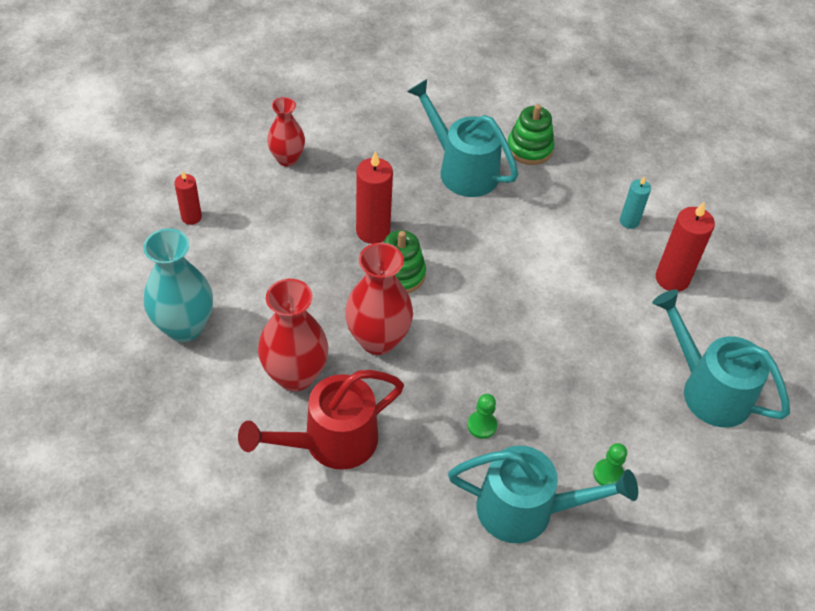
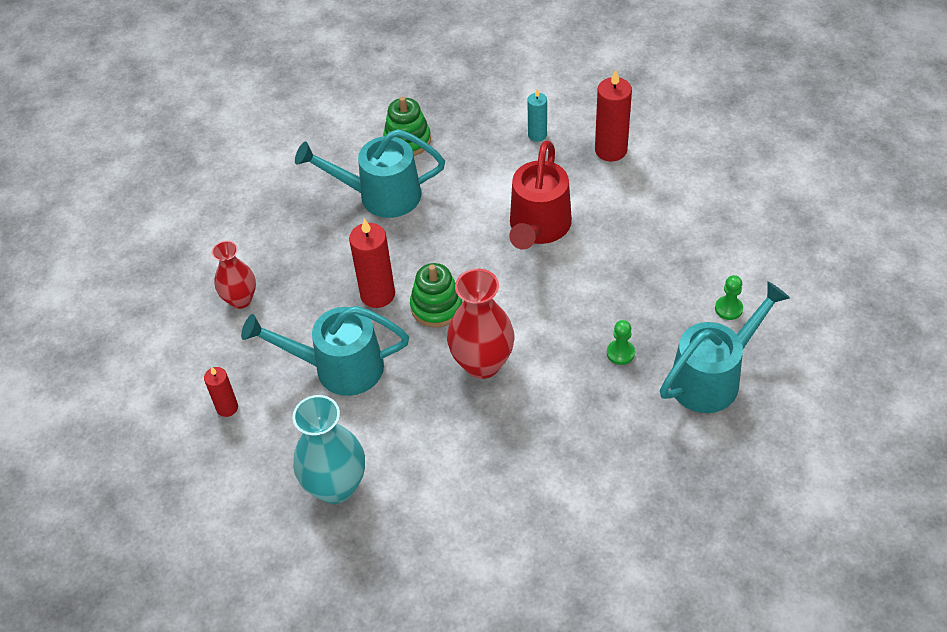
camera: 40 degrees left, 0 degrees up
(295, 375) = (460, 440): red vase -> none
(329, 442) = (543, 459): red watering can -> red watering can (538, 228)
(707, 389) = (716, 202): turquoise watering can -> turquoise watering can (337, 367)

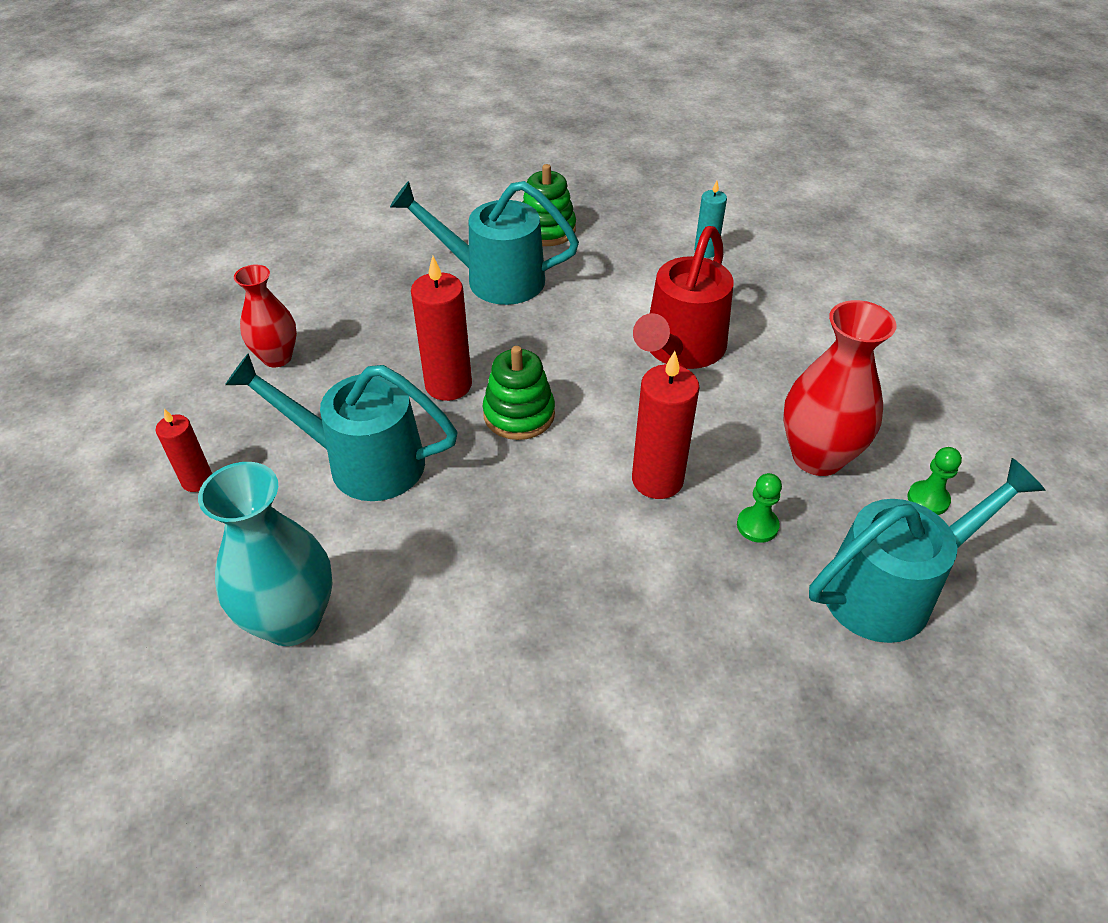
camera: 10 degrees right, 5 degrees down
(482, 363) = (557, 498): red vase -> red vase (817, 457)
(611, 150) = (795, 282): red candle -> red candle (657, 480)

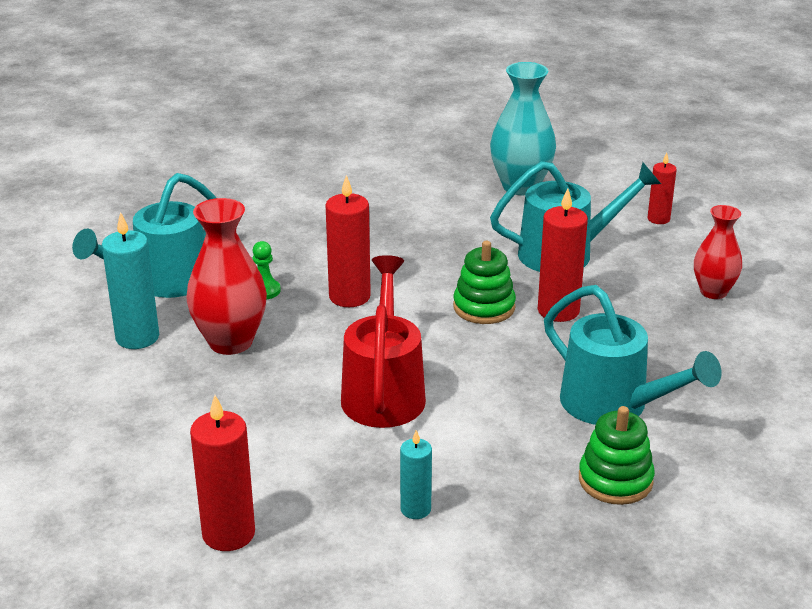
camera: 155 degrees right, 15 degrees down
(493, 278) = (615, 406): turquoise watering can -> turquoise watering can turned 60 degrees clockwise
(854, 272) = (228, 534): none -> red candle
(928, 499) = (137, 337): green pawn -> turquoise candle

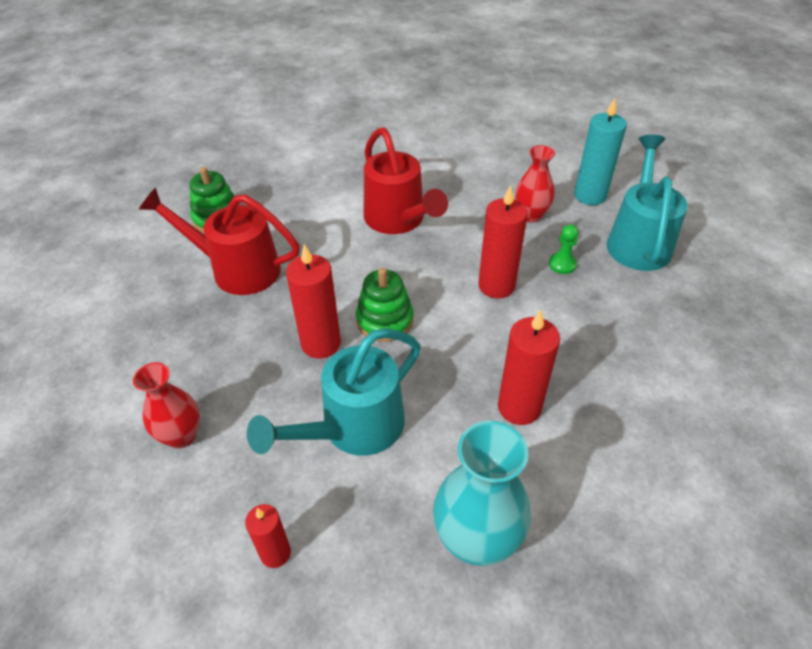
camera: 150 degrees right, 15 degrees up
(228, 534) = (405, 125): red candle -> red candle (519, 407)
(230, 342) = (531, 215): red vase -> red vase, size x0.64
(415, 509) = (324, 165): turquoise candle -> none
(615, 406) = (236, 269): turquoise watering can -> red watering can

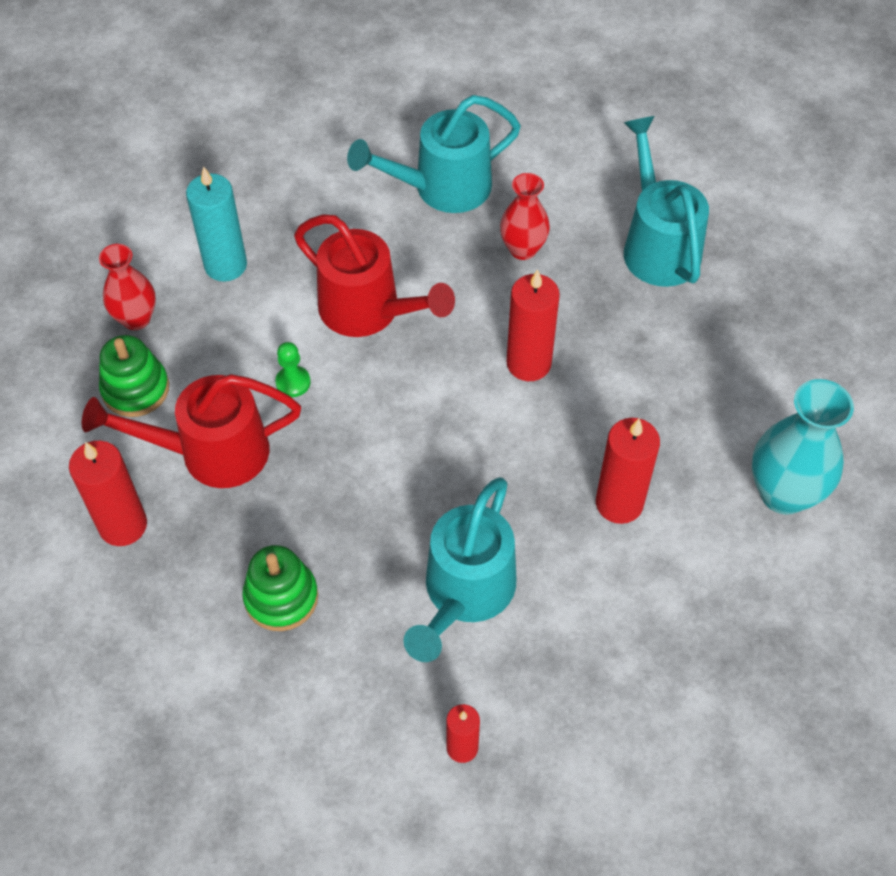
camera: 25 degrees left, 10 degrees up
(181, 436) = (288, 676): red vase -> red vase (136, 319)
(321, 343) = (373, 511): red candle -> red candle (123, 525)
(384, 320) = (428, 455): green stacking toy -> green stacking toy (281, 597)
(476, 540) = (641, 655): turquoise vase -> turquoise vase (783, 493)
(491, 167) = (441, 188): none -> turquoise watering can
(562, 264) = (588, 308): green pawn -> green pawn (293, 382)
(590, 196) = (578, 195): turquoise candle -> turquoise candle (225, 265)

